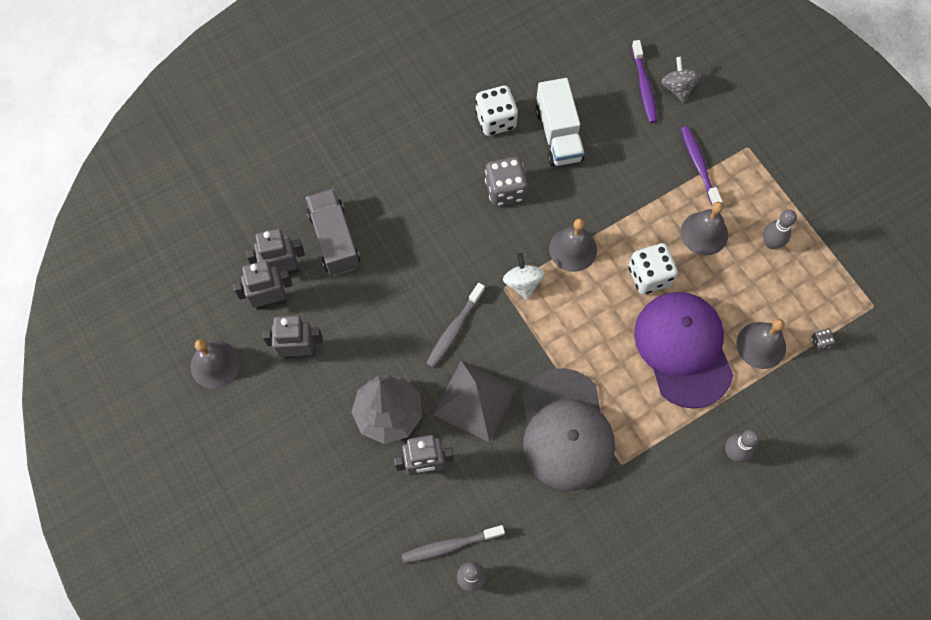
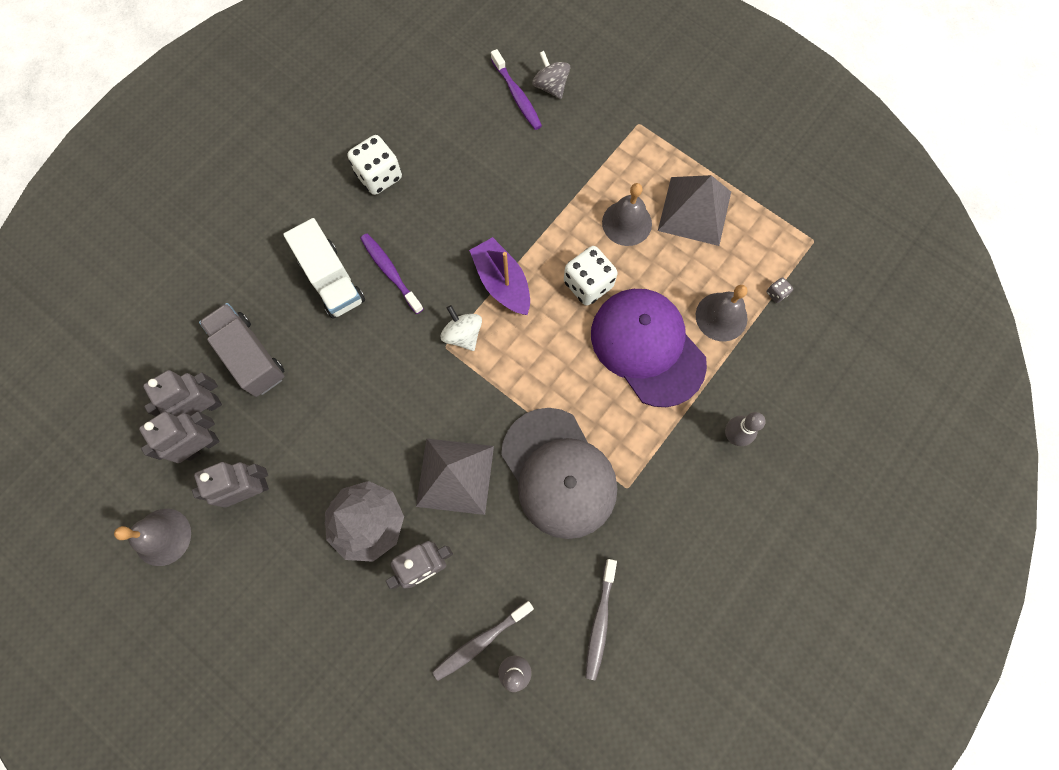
camera: 20 degrees left, 5 degrees up
(454, 329) = (408, 408): grey toothbrush -> grey toothbrush (600, 621)
(505, 190) = (413, 244): grey dice -> none
(558, 134) = (448, 170): white truck -> white truck (332, 280)
(573, 249) = (502, 283): grey bell -> purple boat
(699, 165) = (598, 157): purple toothbrush -> purple toothbrush (390, 272)
(771, 243) = (694, 211): grey bowling pin -> grey pyramid

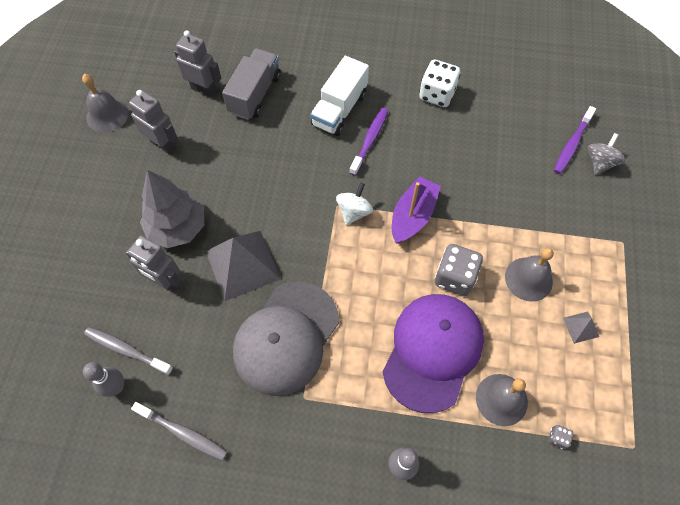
camera: 60 degrees right, 10 degrees down
(202, 446) = (178, 102): grey robot -> none
(588, 284) = (454, 277): white dice -> grey dice
(600, 621) = (183, 433): grey toothbrush -> grey toothbrush turned 135 degrees counterclockwise
(694, 211) = (580, 327): grey pyramid -> grey pyramid, size x0.45

